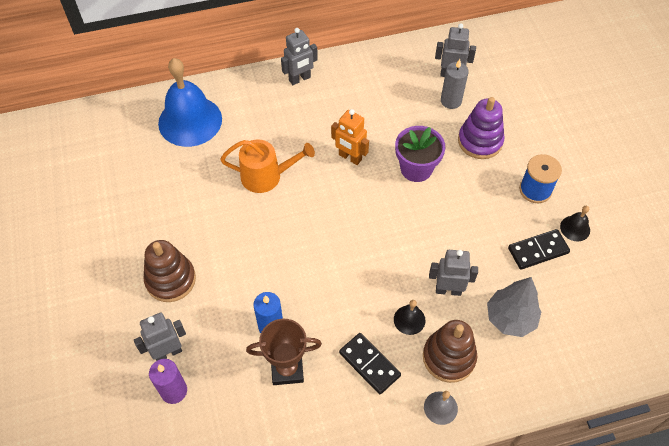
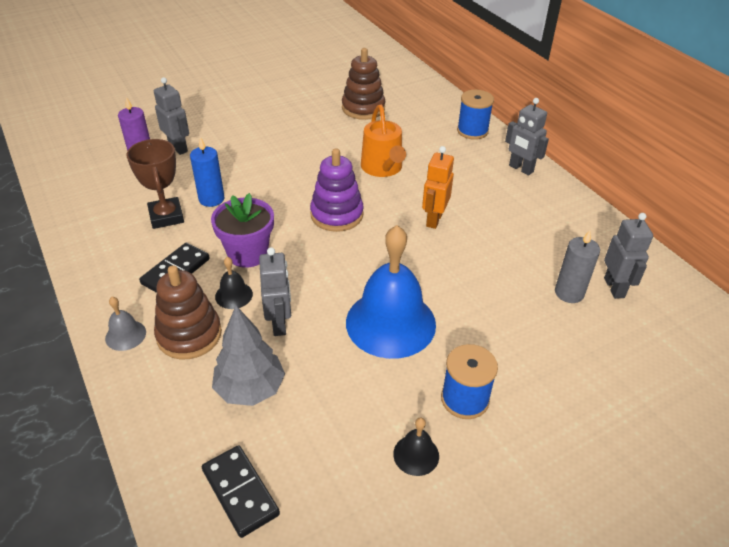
camera: 75 degrees right, 15 degrees down
(170, 280) = (250, 136): brown stacking toy -> brown stacking toy (363, 108)
(190, 121) = (426, 114): blue bell -> blue bell (390, 323)
(231, 94) = (472, 131): none -> blue spool
(416, 168) = (444, 274): purple flower pot -> purple flower pot (248, 254)
(480, 141) = (518, 329): purple stacking toy -> purple stacking toy (337, 215)
(538, 250) = (363, 411): black domino -> black domino (240, 492)

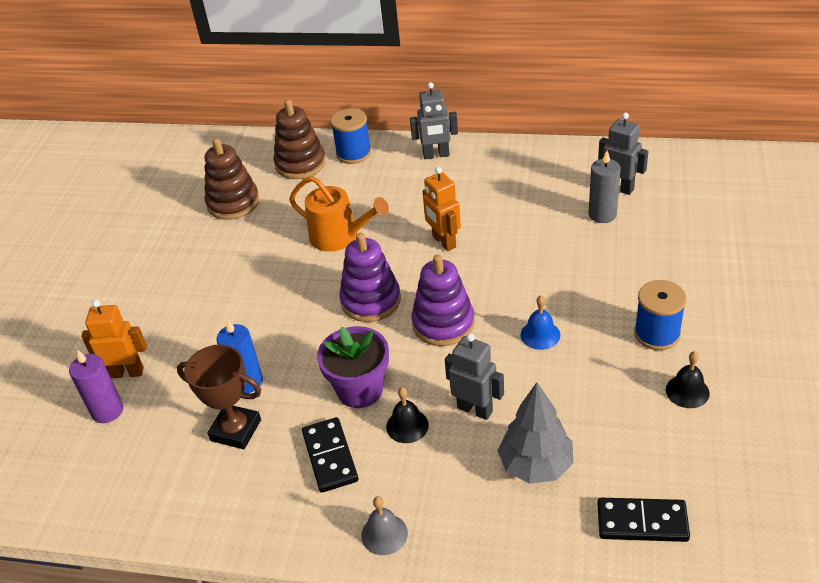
camera: 45 degrees left, 0 degrees up
(178, 148) = (127, 372): grey robot -> orange robot
(189, 335) = (429, 482): brown stacking toy -> brown stacking toy (300, 164)
(350, 262) = (443, 323): none -> purple stacking toy
(390, 323) = (540, 335): blue bell -> blue bell, size x0.43

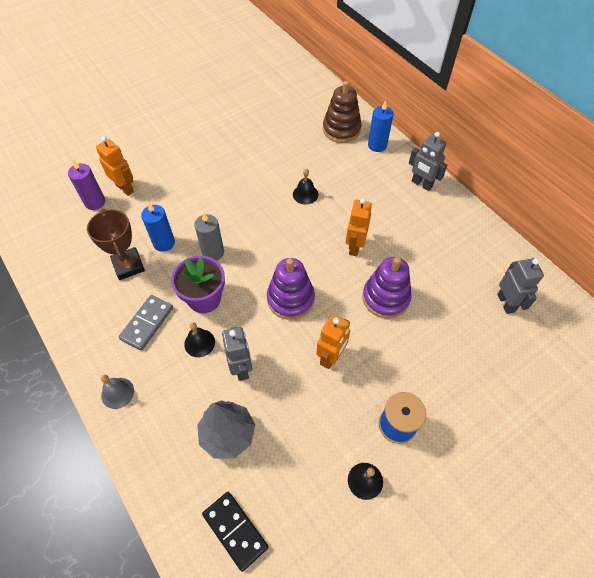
camera: 40 degrees right, 15 degrees up
(233, 203) = (280, 127): brown stacking toy -> none
(330, 456) = (147, 323): black domino -> grey domino
(339, 237) = (305, 194): orange watering can -> black bell
(353, 153) = (377, 145): blue spool -> blue candle
(371, 301) = (273, 249): purple stacking toy -> purple stacking toy (385, 298)
(540, 335) = (331, 357): blue bell -> orange robot
(602, 214) = (470, 312): grey candle -> grey candle (213, 252)

